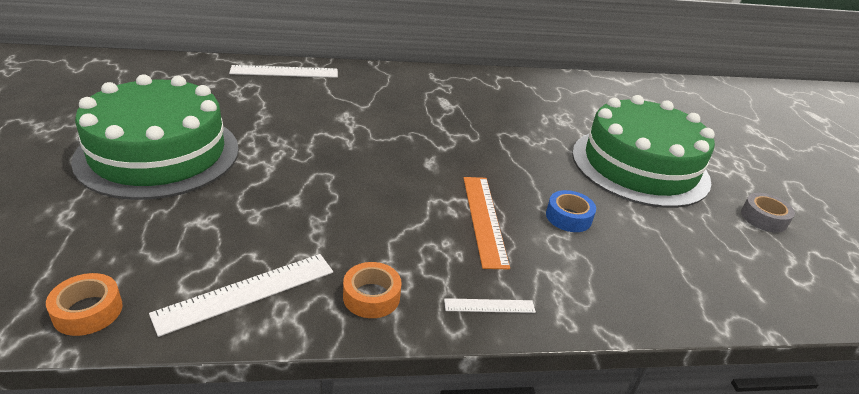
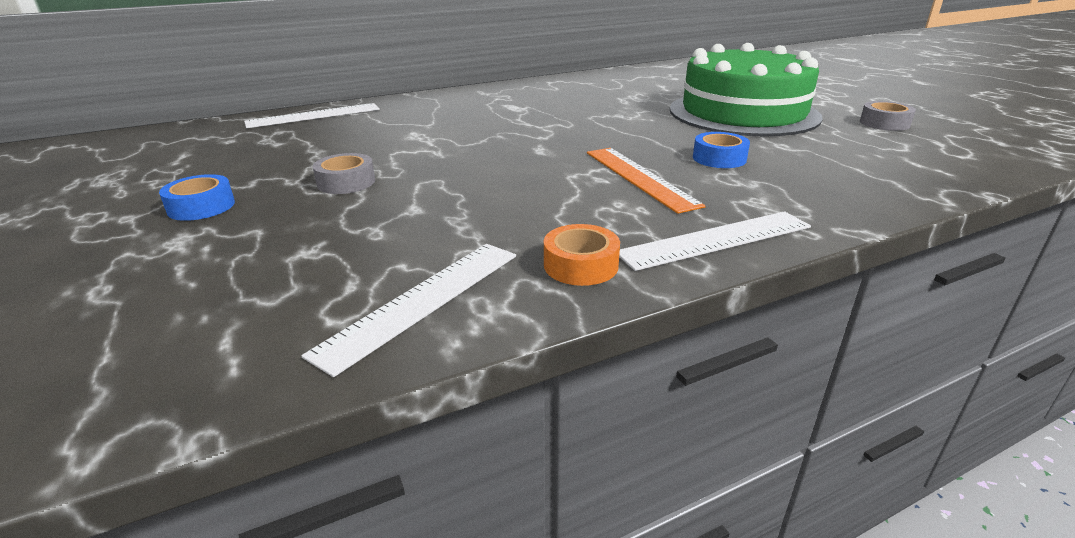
camera: 15 degrees left, 5 degrees down
(88, 311) = (202, 380): orange tape -> none
(158, 154) = (201, 207): green cake -> blue tape
(265, 157) = (346, 182): none -> grey tape
(489, 306) = (715, 240): white ruler -> white ruler, size x1.88

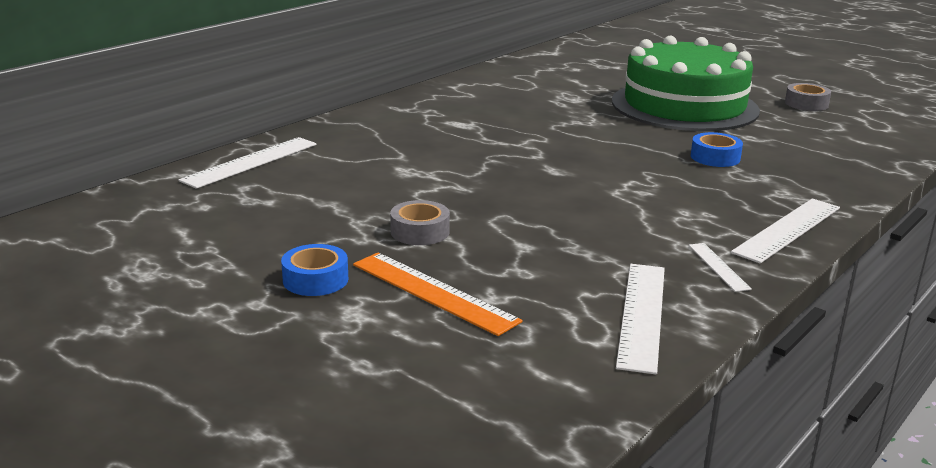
camera: 25 degrees left, 5 degrees down
(581, 265) = (718, 266): orange tape -> white ruler
(639, 177) = (673, 185): orange ruler -> orange ruler (433, 292)

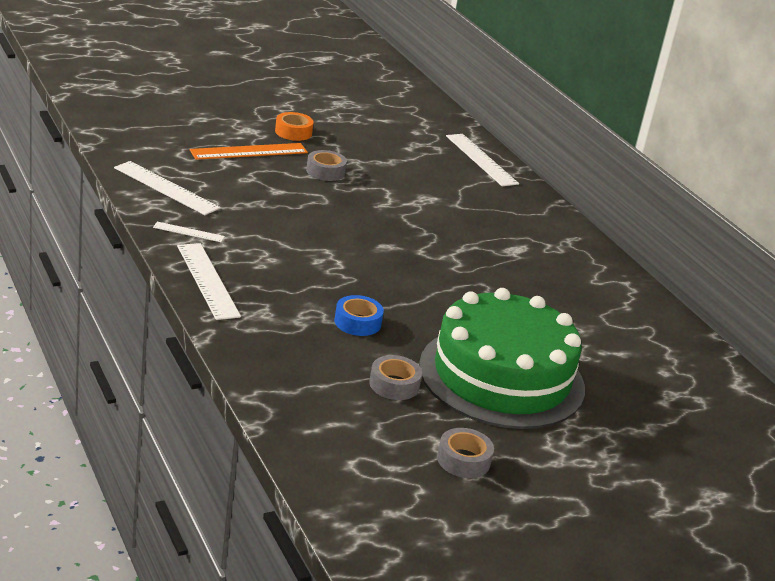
camera: 110 degrees right, 5 degrees up
(315, 279) = (293, 132): blue tape -> orange tape
(771, 132) = (394, 384): none -> grey tape

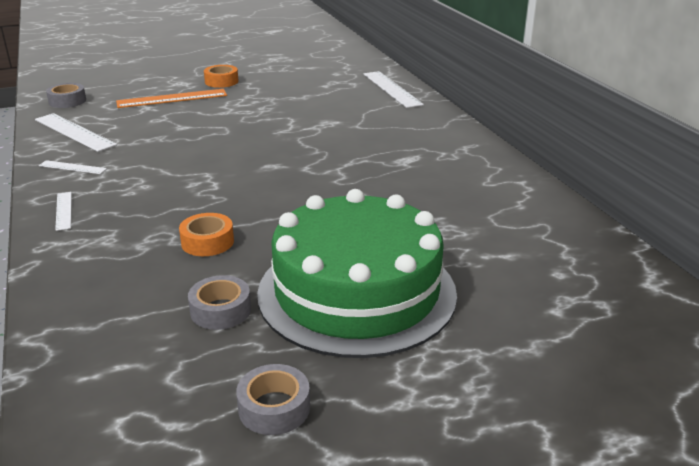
camera: 10 degrees right, 0 degrees up
(207, 280) = (63, 210): white ruler -> white ruler, size x0.53
(325, 171) = (237, 108): grey tape -> grey tape (67, 101)
(357, 322) = (207, 242): blue tape -> orange tape

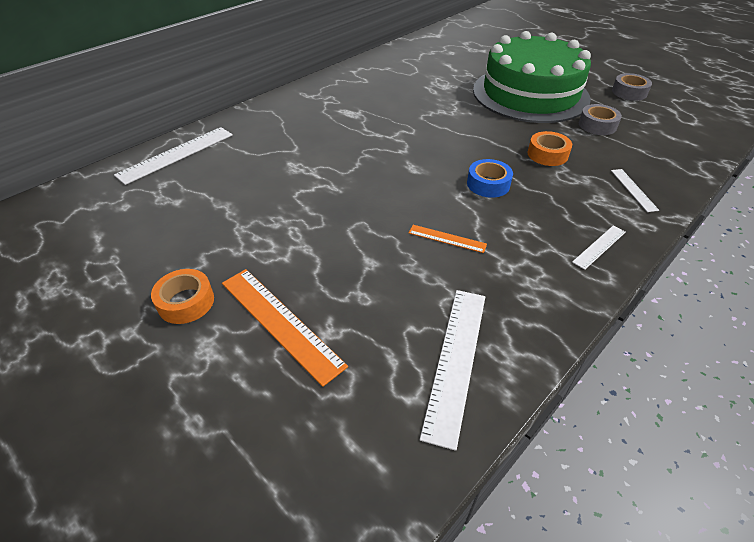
camera: 115 degrees left, 15 degrees up
(67, 101) = (356, 466): grey tape -> none
(72, 167) = (533, 295): white ruler -> white ruler (633, 190)
(166, 155) = (447, 238): none -> orange ruler
(204, 191) = (488, 184): none -> blue tape

